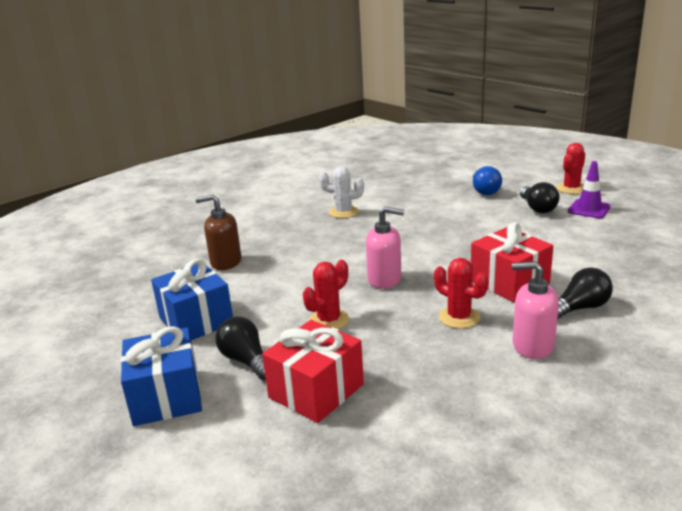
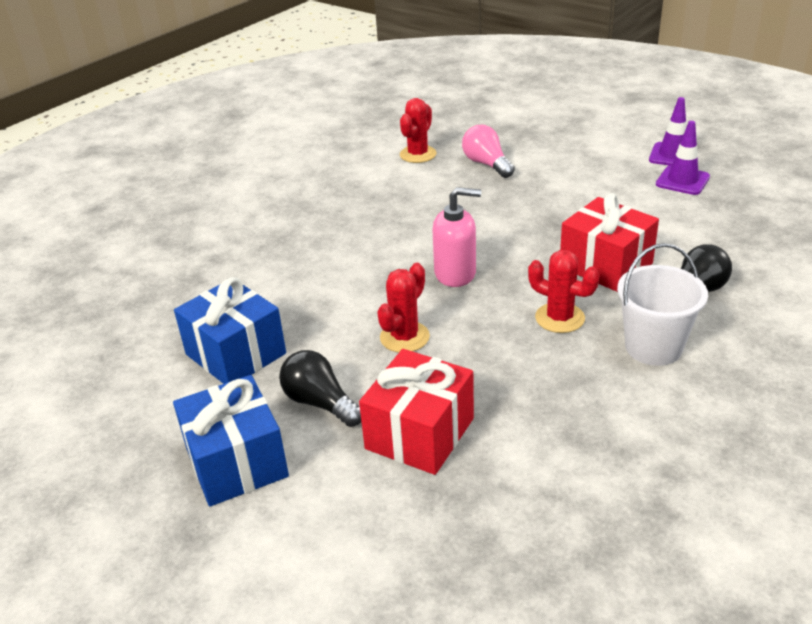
camera: 10 degrees left, 10 degrees up
(225, 262) = (243, 266): brown soap dispenser -> none
(343, 212) = (373, 180): white cactus -> none
(435, 206) = (487, 164): none -> pink light bulb
(484, 191) = (541, 136): blue light bulb -> none
(532, 346) = (653, 347): pink soap dispenser -> white bucket
(537, 208) = (612, 158): black light bulb -> none
(571, 188) = (645, 127): red cactus -> red cactus (418, 154)
(592, 227) = (682, 181): none -> purple traffic cone

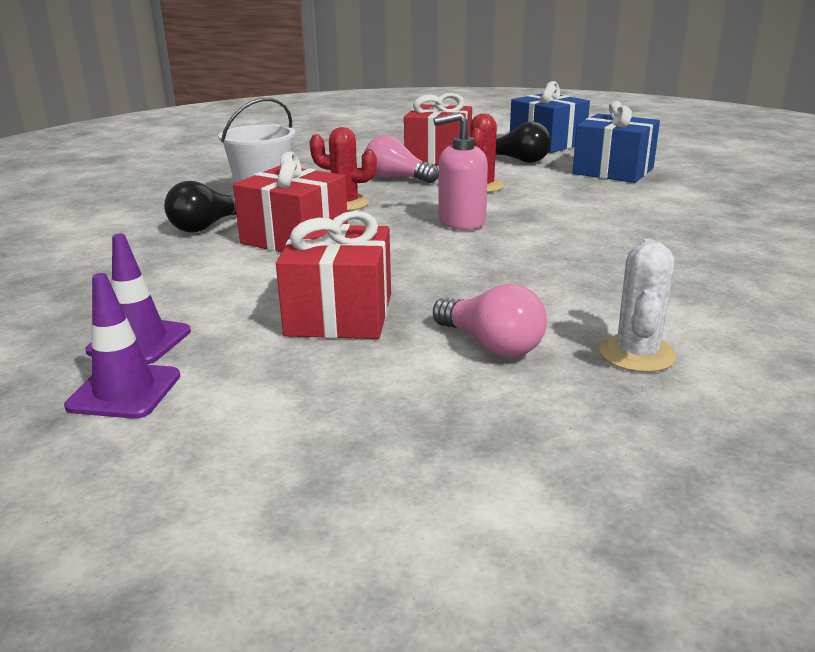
camera: 165 degrees right, 10 degrees down
(418, 154) = (636, 354): red cactus -> white cactus
(494, 371) = (397, 178): none -> pink light bulb
(567, 189) = (339, 314): none -> red gift

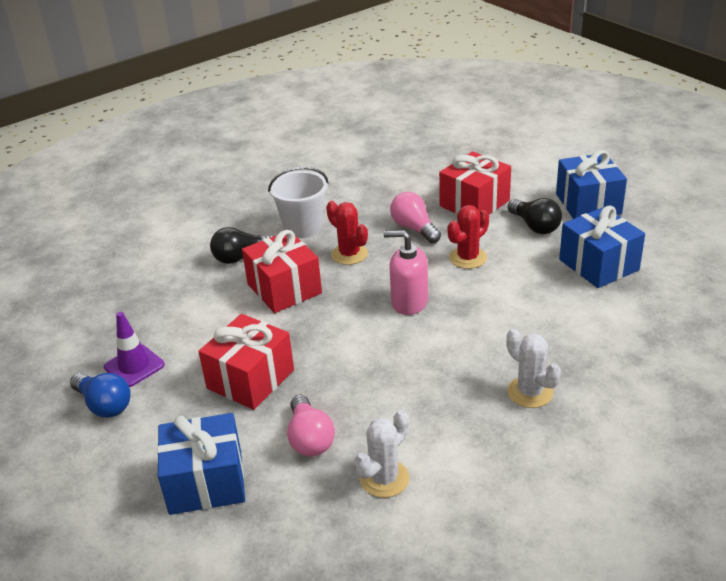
camera: 30 degrees right, 10 degrees up
(124, 391) = (104, 405): purple traffic cone -> blue light bulb
(394, 427) = (206, 482): none -> blue gift
(684, 253) = (530, 392): none -> white cactus

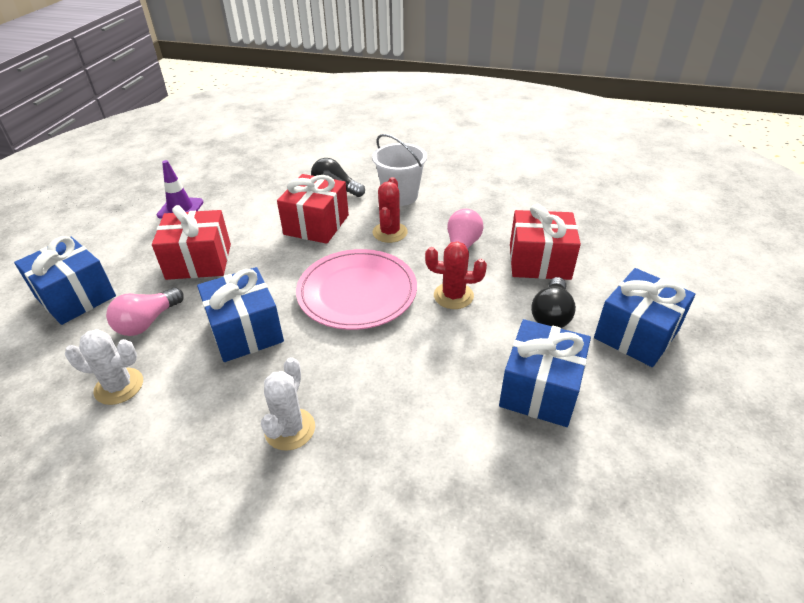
camera: 50 degrees right, 5 degrees up
(104, 405) = (134, 218): blue light bulb -> none
(391, 380) = (246, 331): none -> blue gift
(409, 302) = (357, 292): pink soap dispenser -> pink plate

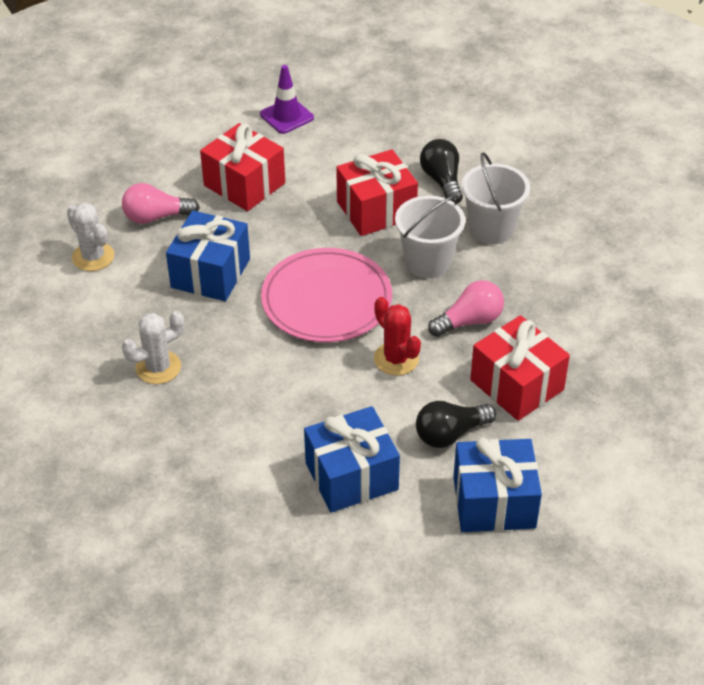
camera: 45 degrees right, 5 degrees up
(76, 297) = (132, 159): blue gift -> none
(390, 232) = (427, 262): red cactus -> white bucket

